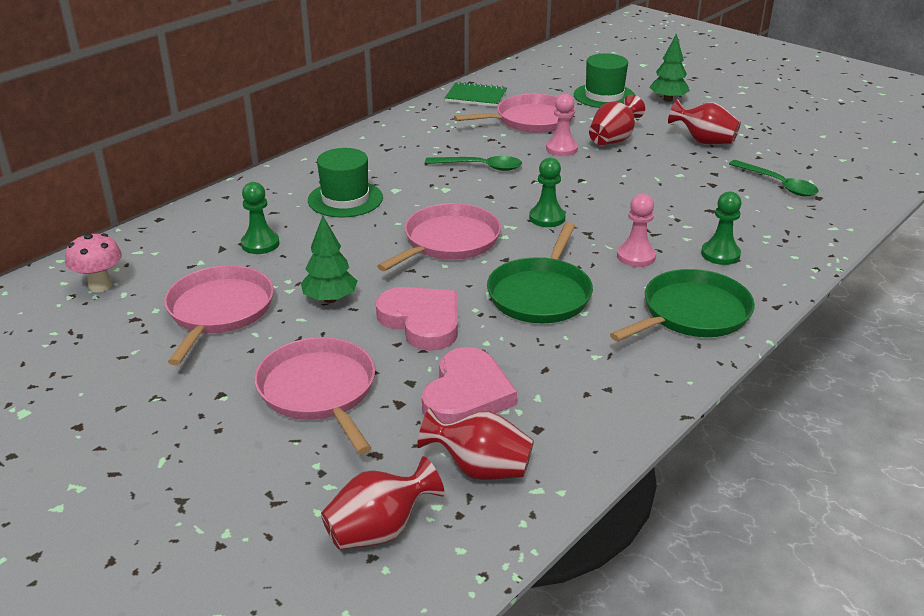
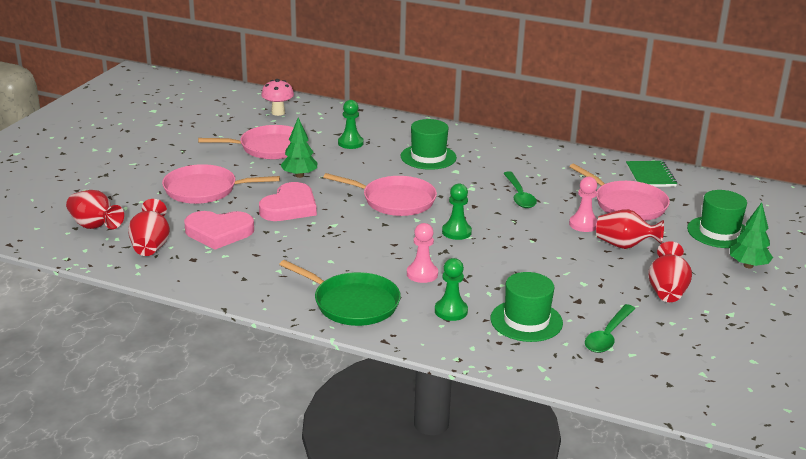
camera: 70 degrees right, 5 degrees down
(319, 391) = (204, 190): pink pan -> pink pan turned 135 degrees counterclockwise
(541, 294) = (345, 242): green pan -> none
(746, 217) = (526, 321): none -> green hat

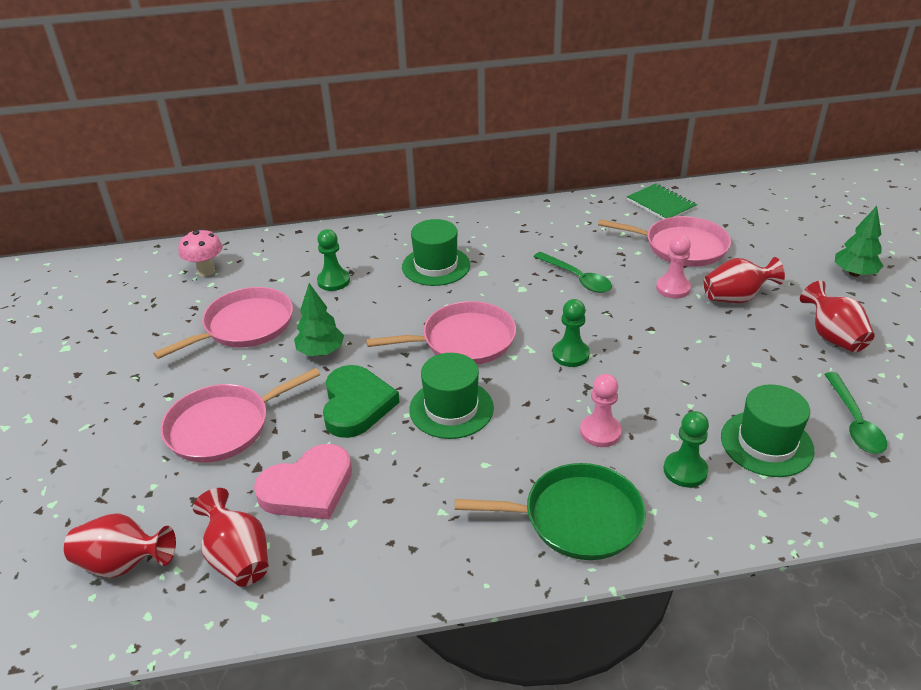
camera: 30 degrees left, 10 degrees up
(289, 207) = (356, 405): pink heart -> green heart
(719, 232) = (788, 245): green hat -> green hat (451, 408)

